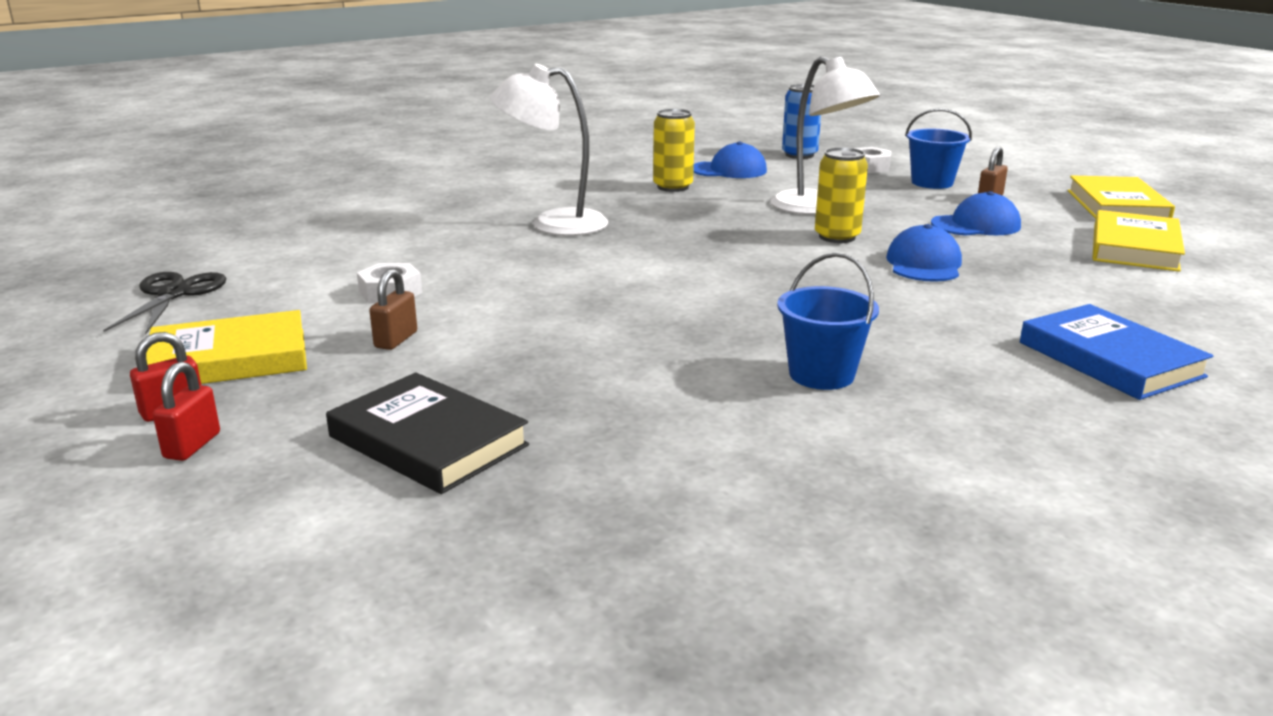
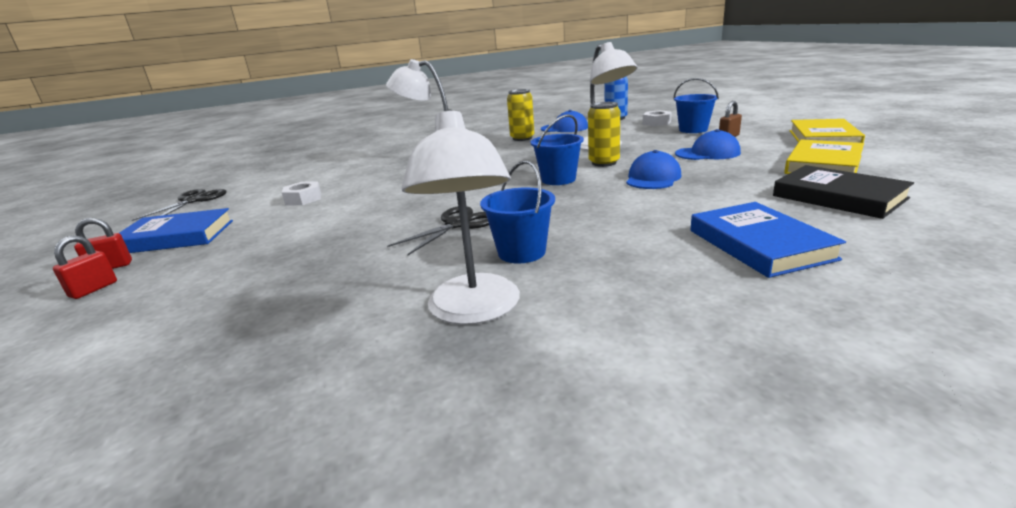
camera: 15 degrees right, 0 degrees up
(229, 359) = (176, 237): yellow book -> blue book
(396, 340) = (276, 226): brown padlock -> none
(428, 441) = (223, 291): black book -> black book (838, 197)
(695, 335) = (457, 224): none -> black scissors
(789, 264) = (558, 179): none -> blue bucket
(821, 451) = (474, 311): none -> white lamp

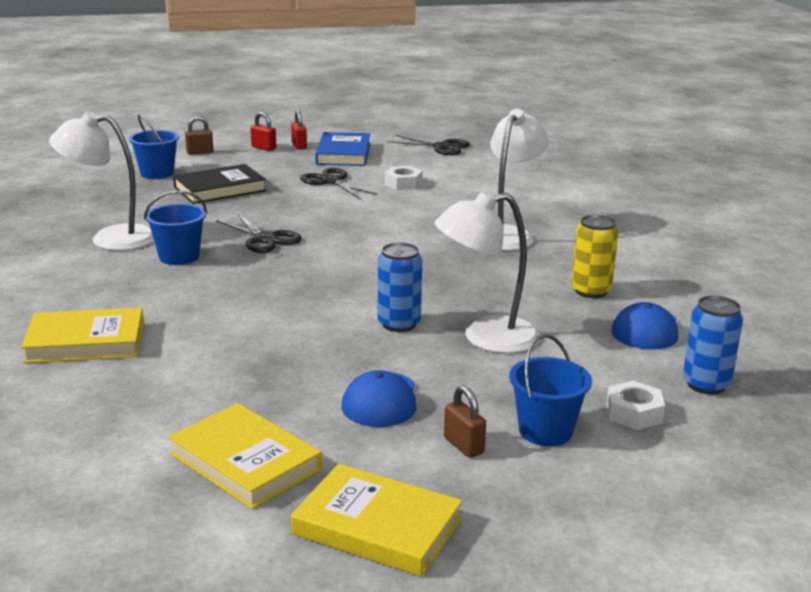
camera: 95 degrees right, 0 degrees up
(60, 340) = (200, 152): none -> brown padlock
(279, 227) = (331, 181): none -> black scissors
(558, 179) = (353, 290): blue bucket -> blue bucket (157, 173)
(604, 163) = (399, 324): yellow can -> blue can
(653, 178) = (306, 339): blue cap -> none
(759, 244) = (86, 342): blue book -> yellow book
(838, 197) = (134, 419): black book -> black book (220, 189)

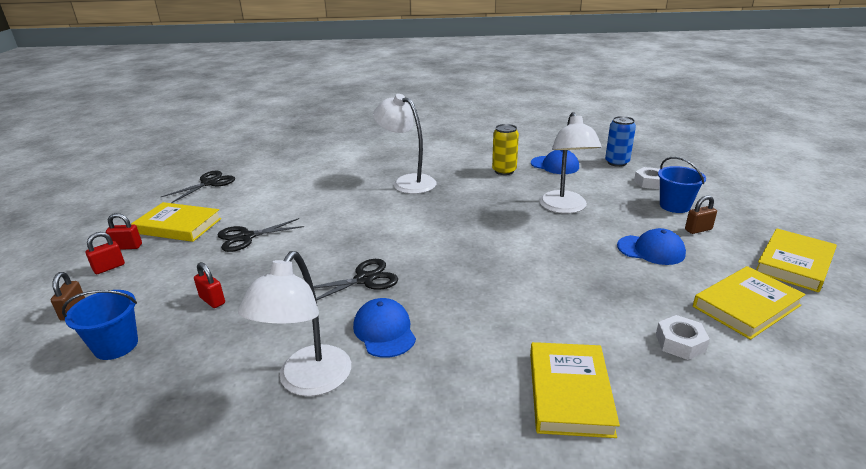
camera: 75 degrees left, 5 degrees up
(179, 257) = (384, 331): blue bucket -> blue cap
(220, 189) = (212, 300): black book -> red padlock
(343, 154) = (178, 226): blue book -> yellow book
(399, 324) = (543, 233): blue can -> none
(403, 184) = (280, 207): white nut -> white nut (680, 343)

